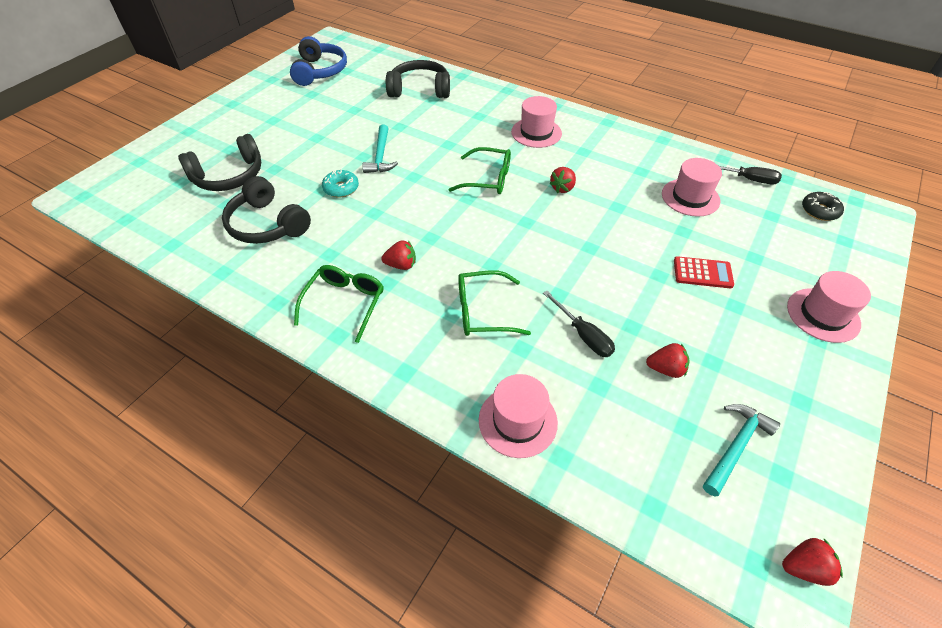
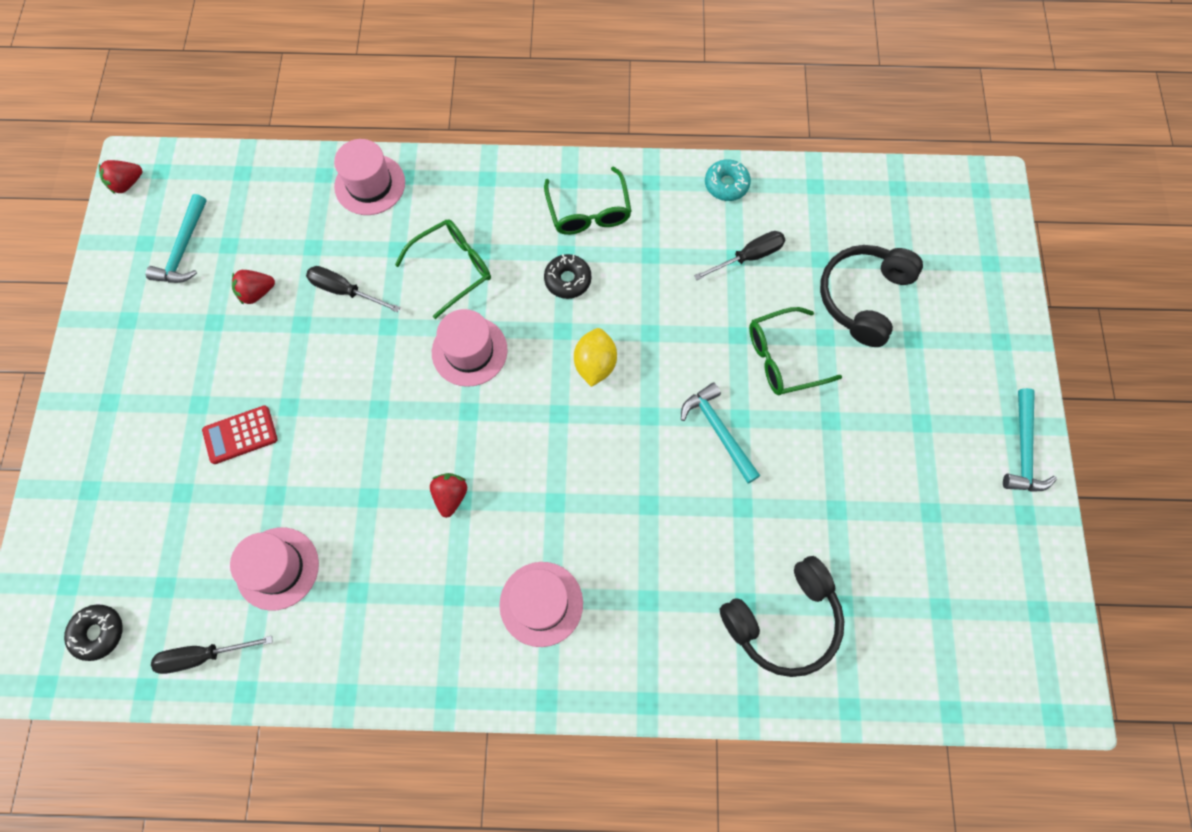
camera: 150 degrees right, 20 degrees up
(241, 95) = (1023, 450): none -> turquoise hammer
(267, 224) = (748, 257): black headphones -> black screwdriver
(319, 71) = (978, 579): blue headphones -> none
(341, 188) = (718, 349): turquoise donut -> turquoise donut (726, 184)
(401, 265) = (567, 280): red strawberry -> black donut
(424, 212) = (595, 364): none -> yellow lemon
(488, 179) = (554, 462): green glasses -> green glasses (782, 358)
(823, 315) = (102, 438): pink hat -> pink hat (469, 351)

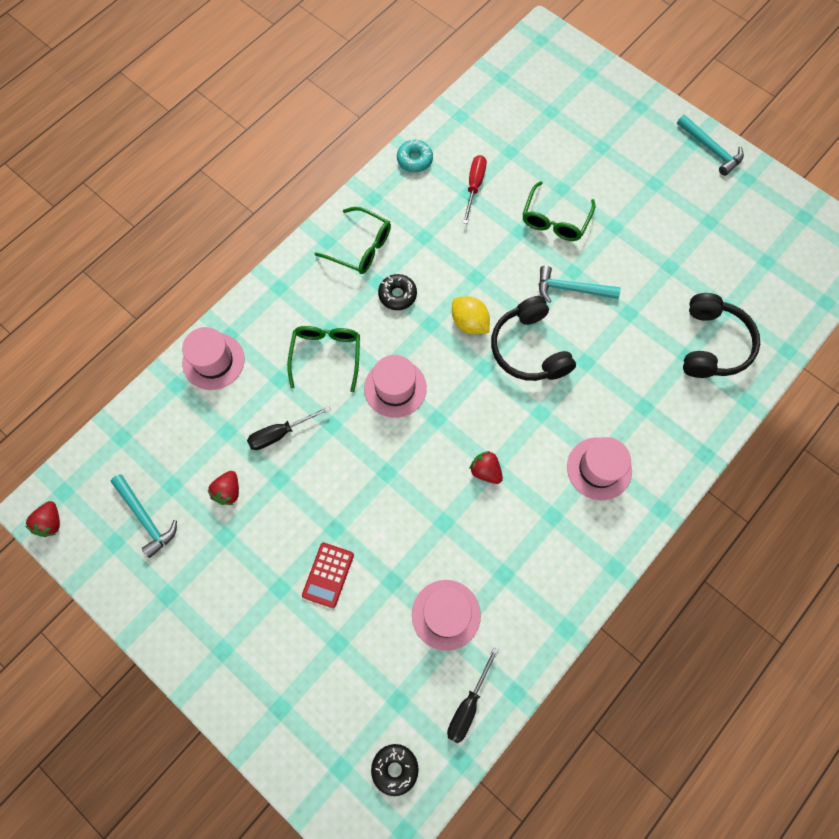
camera: 50 degrees left, 0 degrees up
(748, 257) = (474, 186): black screwdriver -> red screwdriver
(863, 298) = (554, 150): black headphones -> black headphones (529, 349)

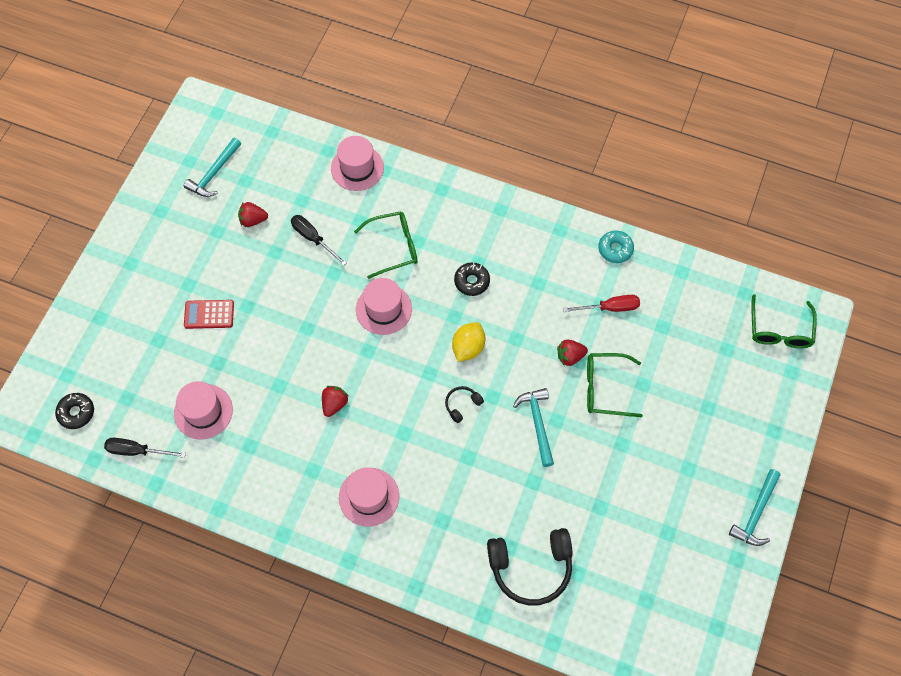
camera: 70 degrees right, 5 degrees down
(51, 522) = (191, 115): red strawberry -> red strawberry (570, 356)
(361, 247) = (506, 237): green glasses -> green glasses (779, 330)
(529, 349) = (462, 405): black headphones -> black headphones, size x0.46

